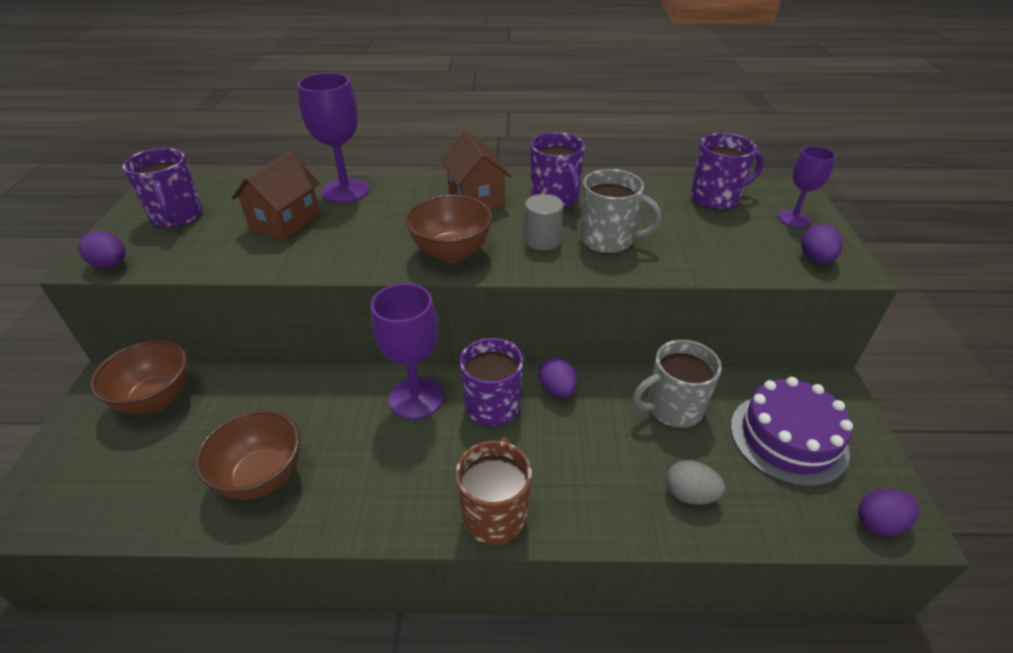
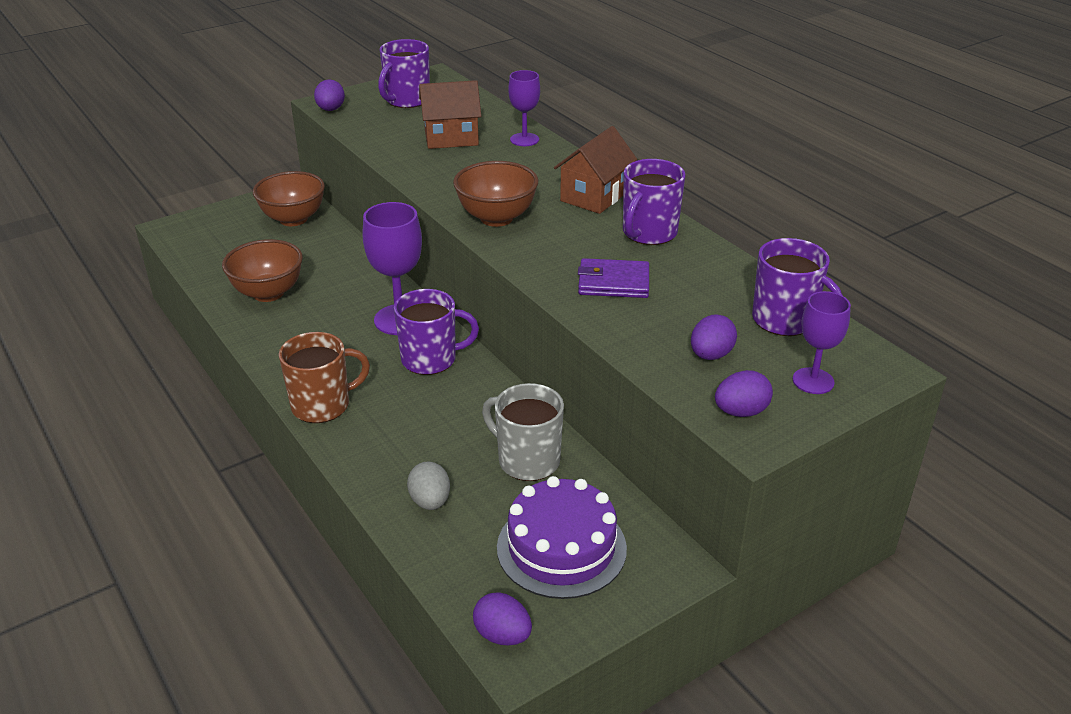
camera: 55 degrees right, 5 degrees down
(345, 191) = (524, 139): purple goblet -> purple goblet, size x0.61
(542, 240) = (569, 250): grey cylinder -> none
(557, 389) = (482, 385): purple egg -> purple egg (711, 355)
(608, 240) = (613, 282): grey mug -> purple wallet

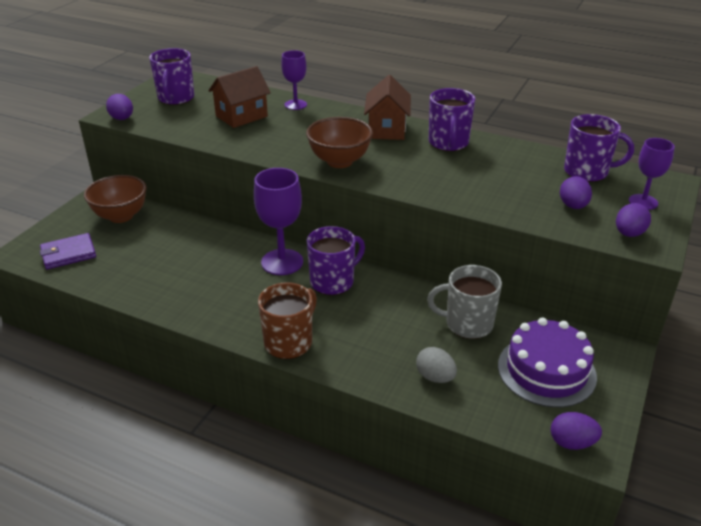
camera: 30 degrees left, 0 degrees up
(268, 293) = (159, 277): brown bowl -> none
(613, 282) = (464, 180): purple wallet -> purple wallet (68, 254)

